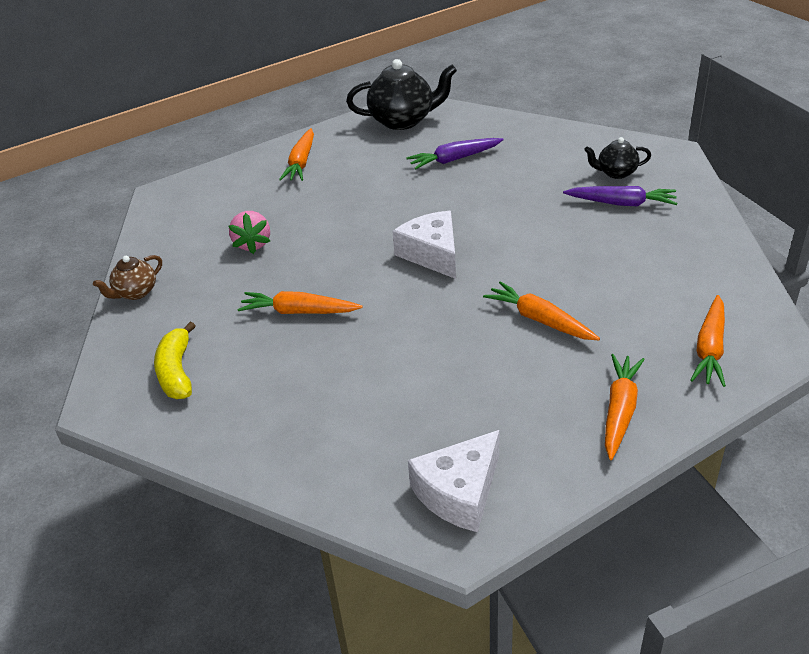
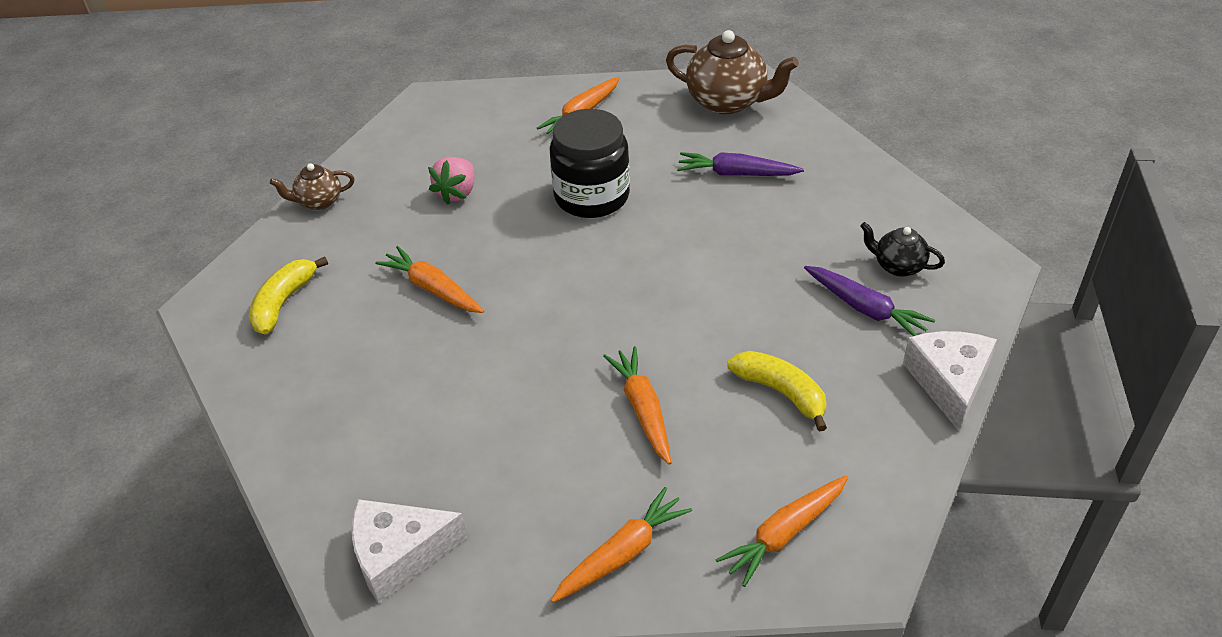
camera: 30 degrees right, 5 degrees up
(363, 209) = (592, 196): none -> black jar
(403, 120) = (728, 102): black teapot -> brown teapot
(432, 254) = (609, 281): white cheese -> white cheese (949, 382)
(620, 271) = (781, 393): none -> yellow banana

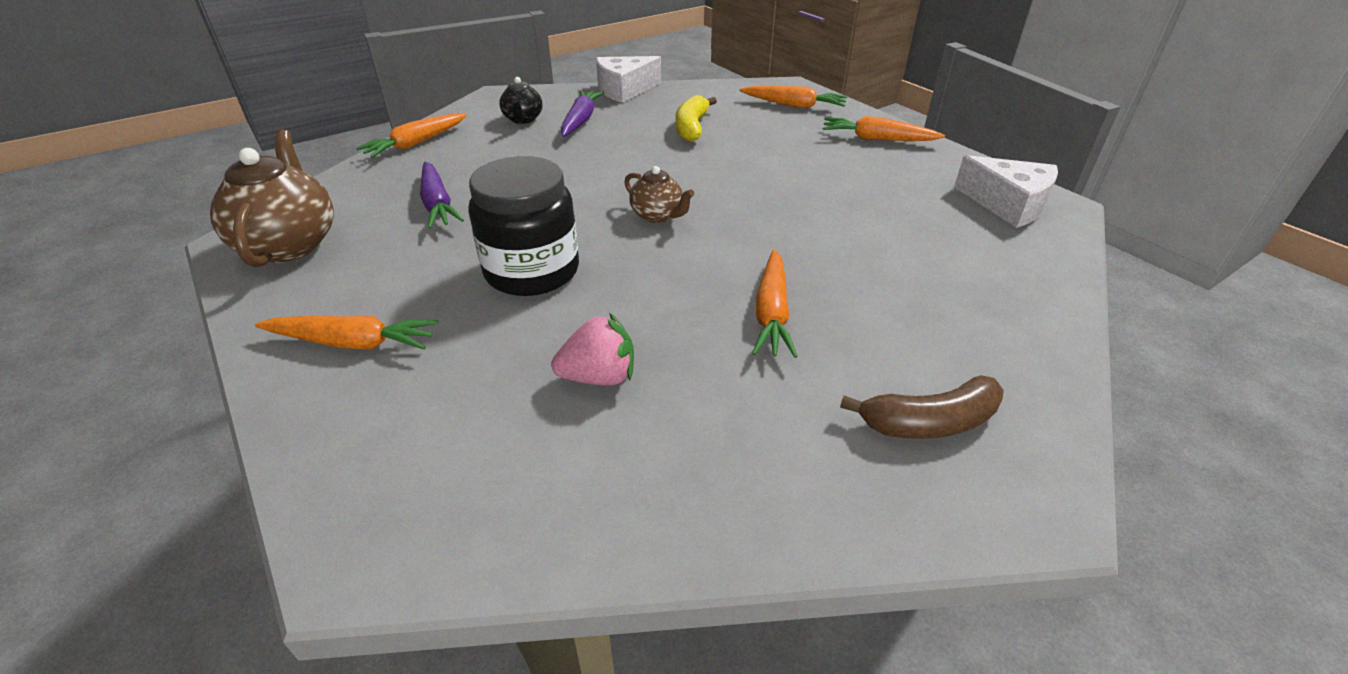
camera: 125 degrees left, 5 degrees down
(284, 302) = (928, 422): yellow banana -> brown banana
(318, 202) = (735, 525): brown teapot -> brown teapot (658, 215)
(642, 409) = (767, 164): orange carrot -> orange carrot (416, 143)

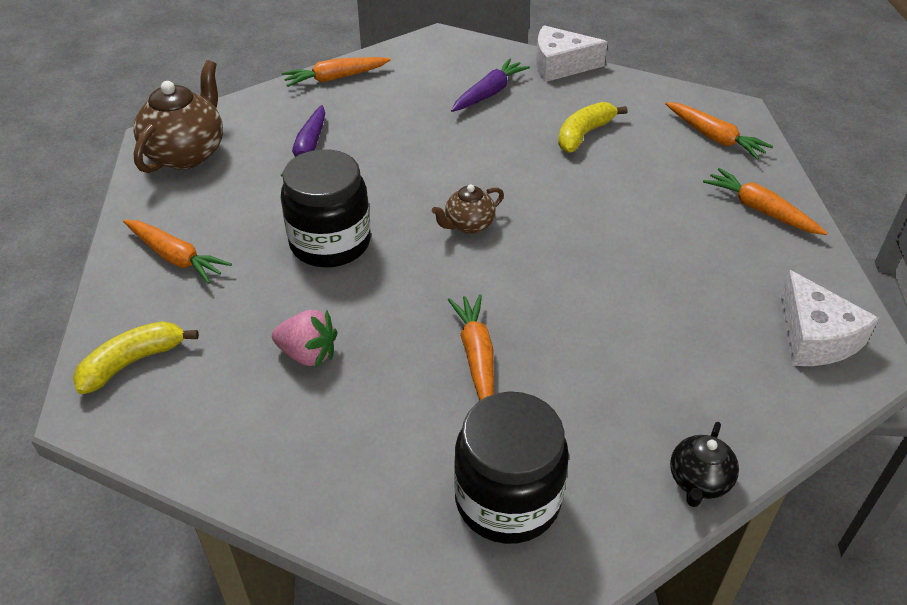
camera: 30 degrees right, 5 degrees up
(380, 473) = (133, 362): none -> yellow banana
(523, 119) = (440, 76): black teapot -> black teapot (699, 481)
(658, 215) = (468, 225): brown teapot -> brown teapot turned 75 degrees clockwise
(771, 313) = (476, 356): orange carrot -> orange carrot turned 135 degrees clockwise
(928, 422) = (507, 500): brown banana -> black jar

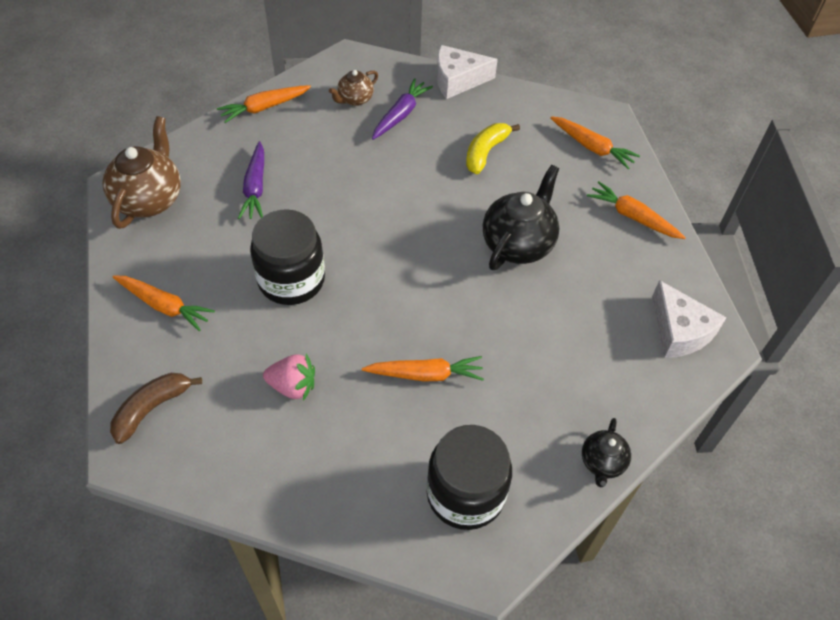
camera: 10 degrees left, 10 degrees up
(133, 362) = (152, 408): yellow banana -> brown banana
(468, 225) = (402, 252): brown teapot -> brown teapot (355, 99)
(476, 356) = (426, 374): orange carrot -> orange carrot turned 105 degrees clockwise
(612, 227) = (518, 243): none -> black teapot

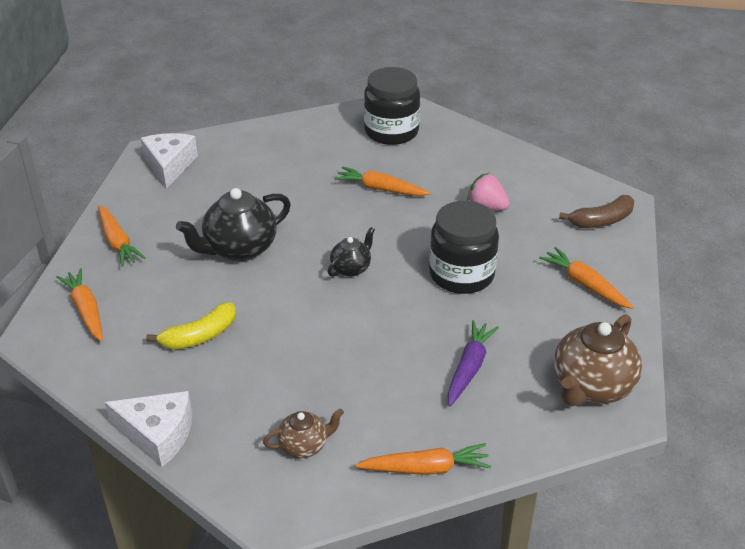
camera: 155 degrees left, 15 degrees down
(401, 114) = (261, 408): purple carrot -> none
(602, 463) = (292, 123): black teapot -> black teapot (351, 268)

